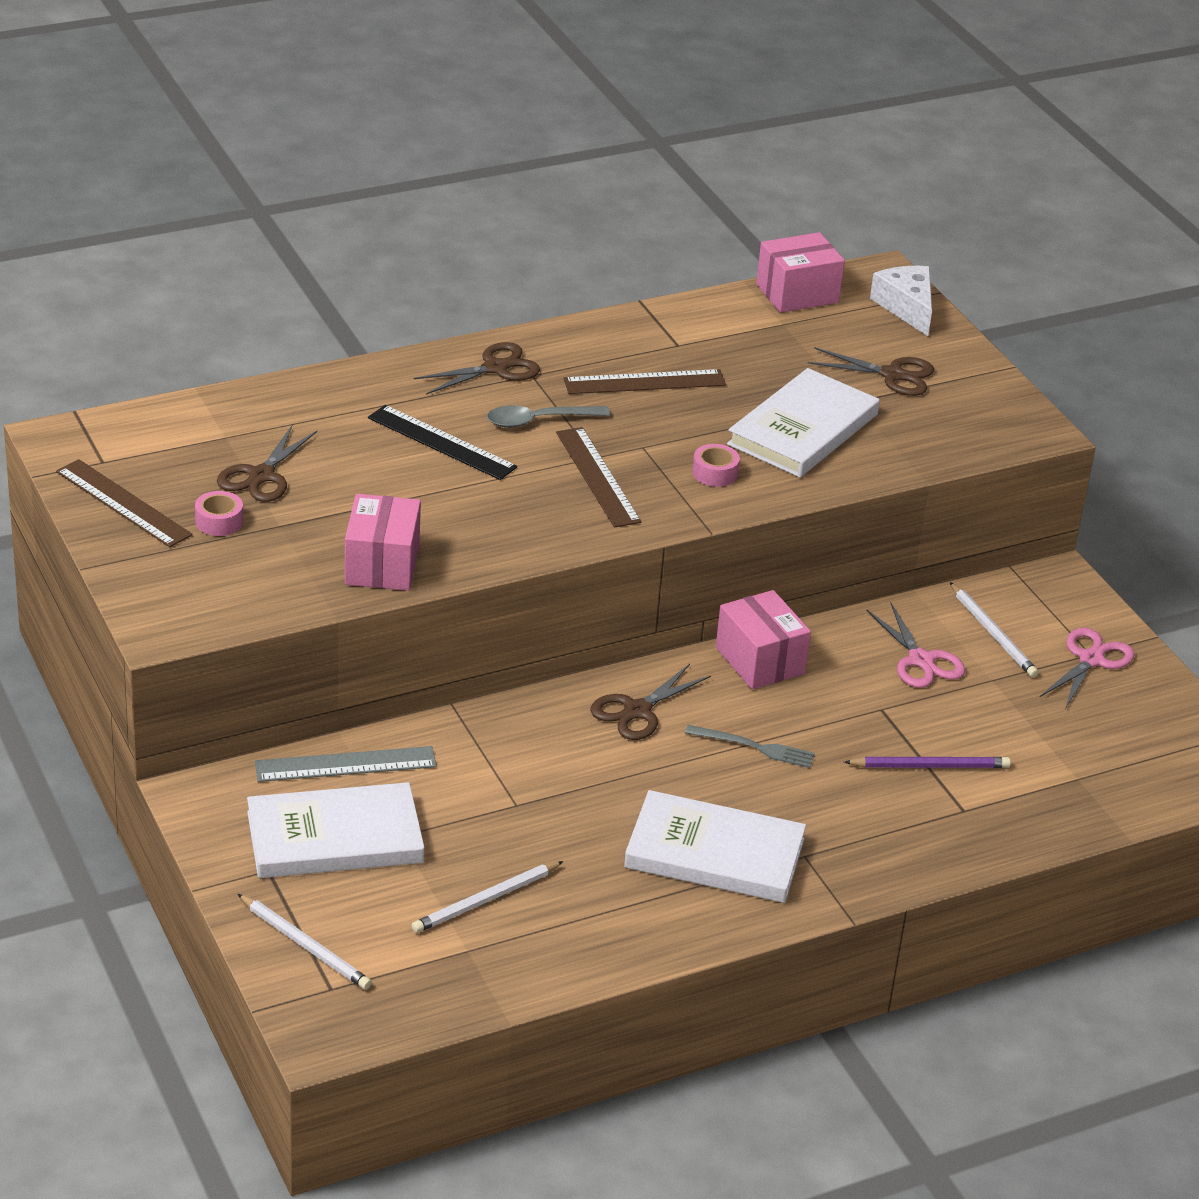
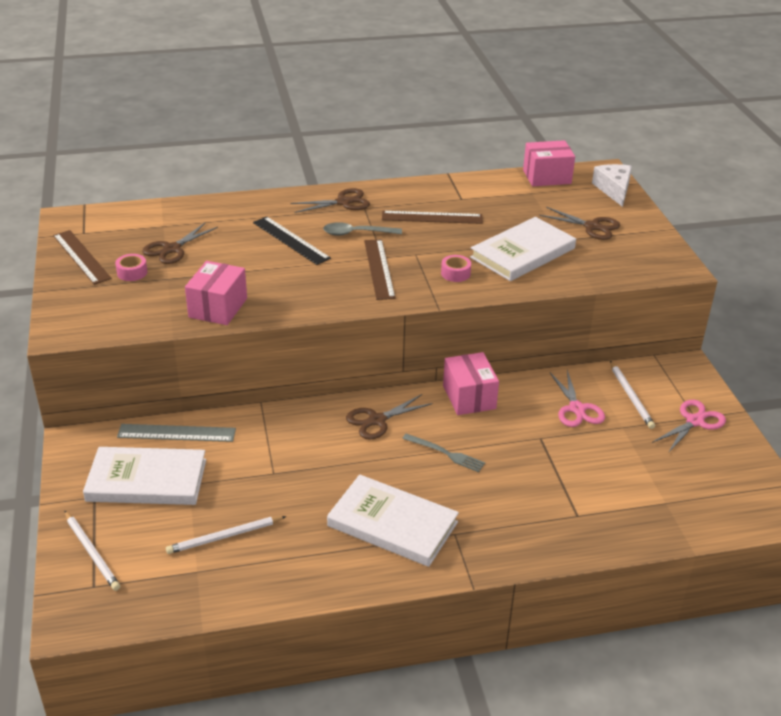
camera: 15 degrees right, 0 degrees up
(930, 766) = (562, 481): purple pencil -> none

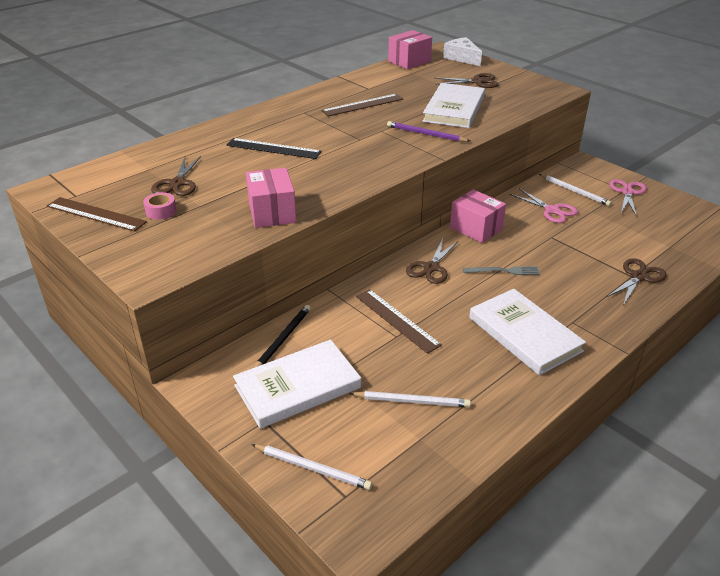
camera: 30 degrees left, 0 degrees up
(176, 433) = (283, 339): grey ruler -> black pencil
(224, 537) = (412, 401): white pencil -> white pencil turned 120 degrees counterclockwise
(343, 202) = (283, 113): brown scissors -> brown scissors (638, 277)
(356, 233) = (320, 130): grey spoon -> none
(379, 269) = (367, 147): brown ruler -> brown ruler (396, 320)
(392, 524) = (524, 334): white book -> white book turned 60 degrees clockwise
(455, 273) = (425, 134): pink tape -> purple pencil

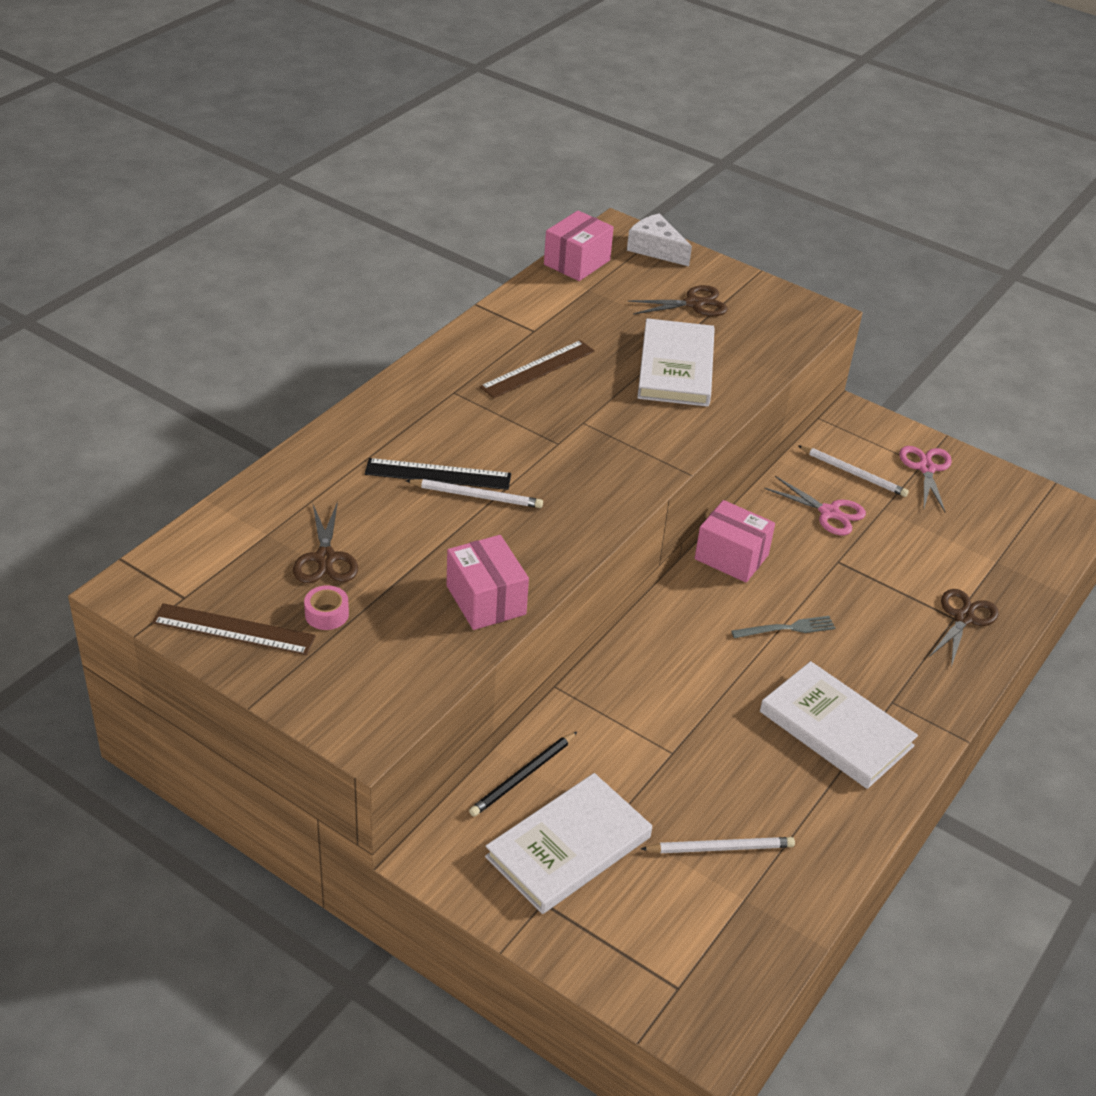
camera: 15 degrees left, 5 degrees up
(283, 339) = (523, 776): black pencil -> black pencil turned 150 degrees counterclockwise
(313, 468) = (627, 958): white pencil -> white pencil (477, 496)
(396, 320) = (665, 727): brown ruler -> none
(425, 134) = (650, 425): purple pencil -> none
(431, 268) = (687, 634): brown scissors -> none

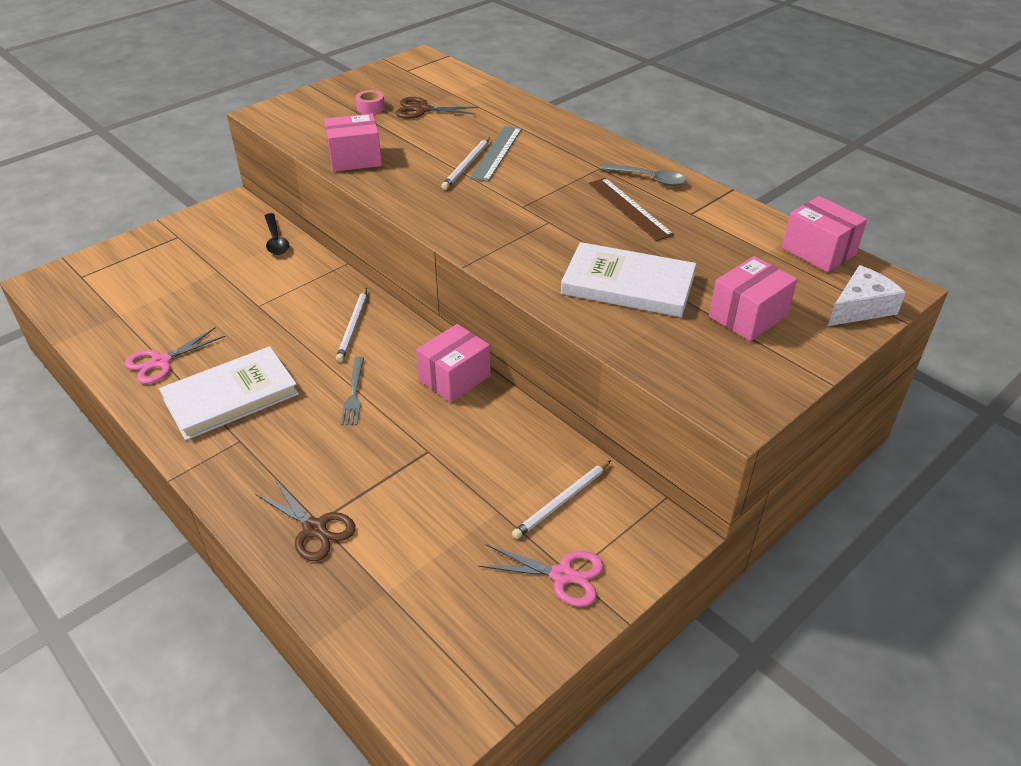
camera: 105 degrees right, 0 degrees up
(234, 629) = (372, 82): brown ruler -> none
(438, 474) = (496, 153): black ruler -> grey ruler
(470, 357) = (648, 179): none -> grey spoon
(523, 776) = (276, 240): black pencil -> black spoon
(568, 847) = (210, 250): white book -> none
(693, 304) = (748, 316): brown scissors -> pink box
(720, 848) = (164, 312): white pencil -> white pencil (353, 326)
(829, 513) = (501, 463): pink scissors -> pink scissors (161, 362)

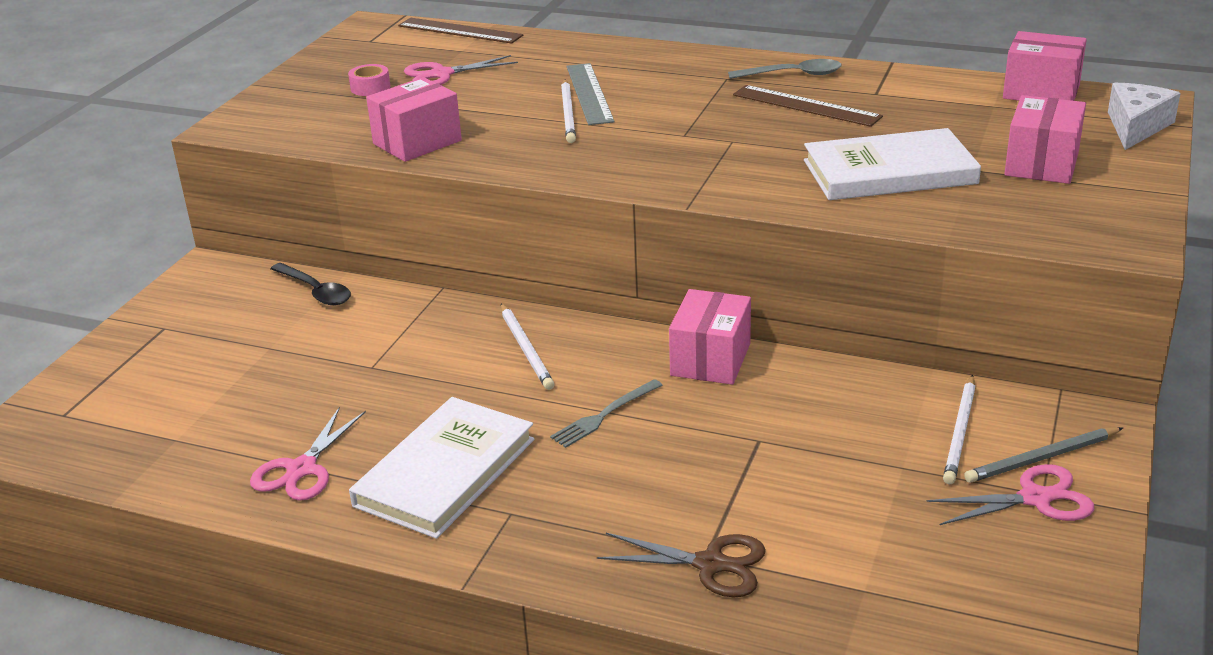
camera: 25 degrees left, 10 degrees down
(354, 393) = (604, 415): grey fork -> grey fork turned 75 degrees clockwise
(422, 110) = (441, 74): brown scissors -> pink scissors
(468, 77) = (460, 31): none -> brown ruler
(598, 546) = (1042, 458): none -> grey pencil

